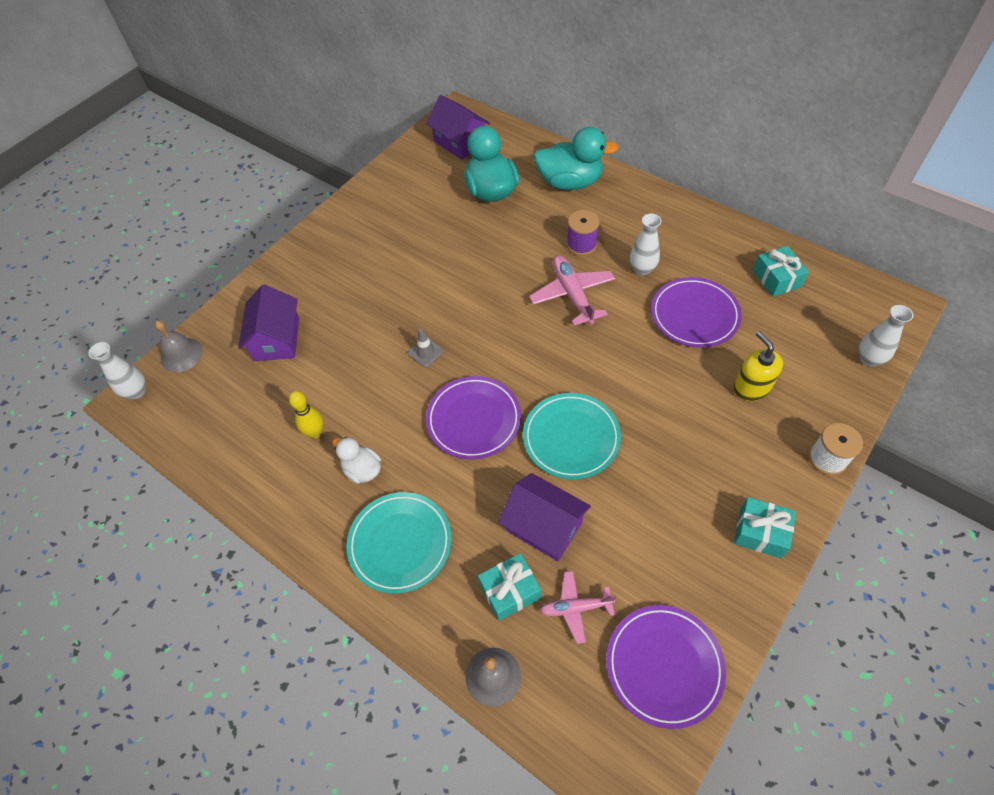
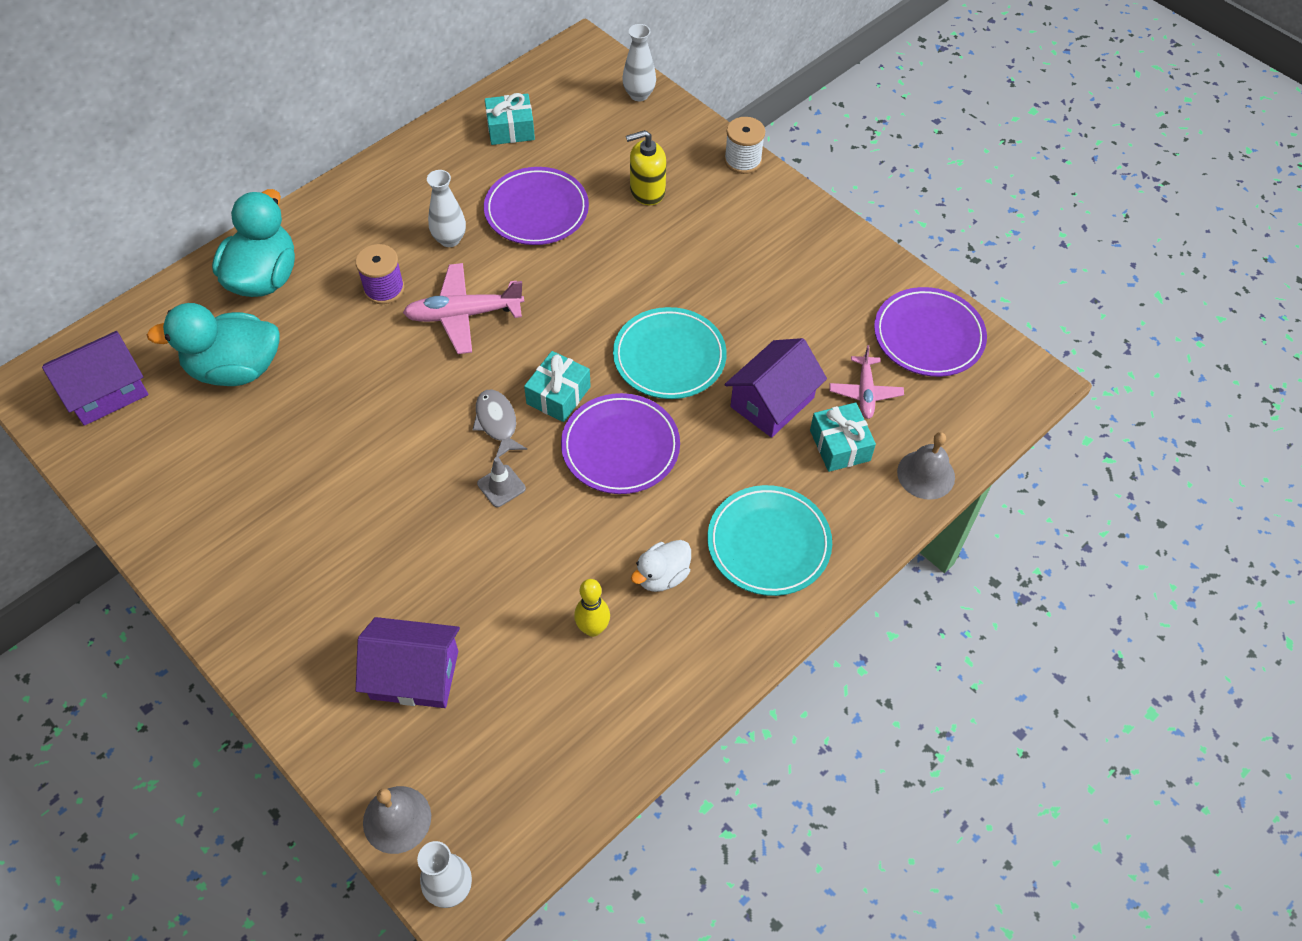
camera: 85 degrees left, 0 degrees up
(479, 337) = (497, 423): none -> grey fish
(760, 532) = (810, 231): turquoise gift -> turquoise gift (558, 395)

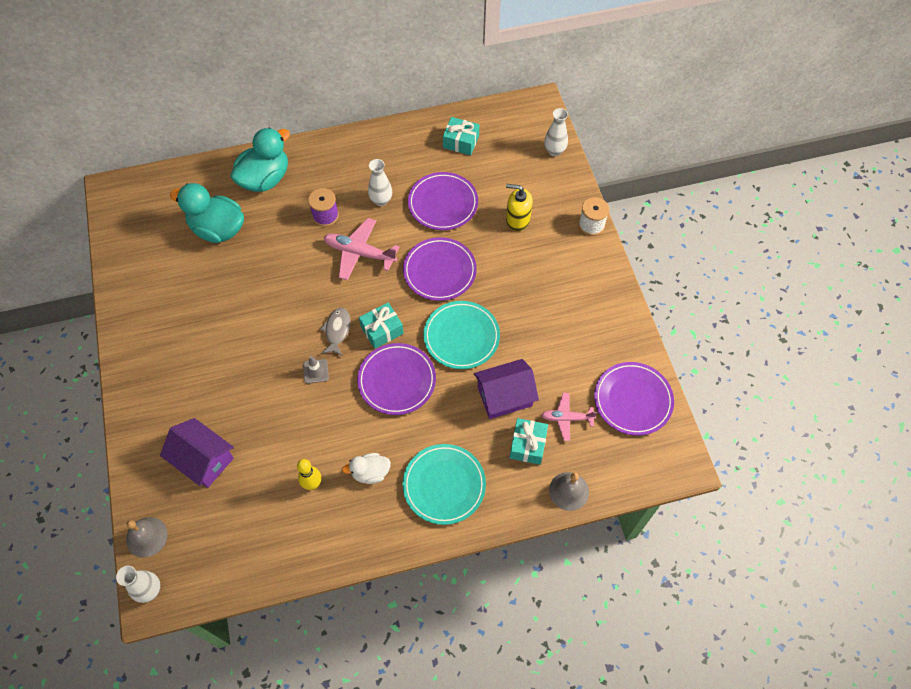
camera: 30 degrees right, 5 degrees up
(106, 392) = (146, 212): purple house -> none
(587, 292) = (439, 271): none -> purple plate
(865, 392) = (566, 418): pink plane -> pink plane turned 60 degrees clockwise

